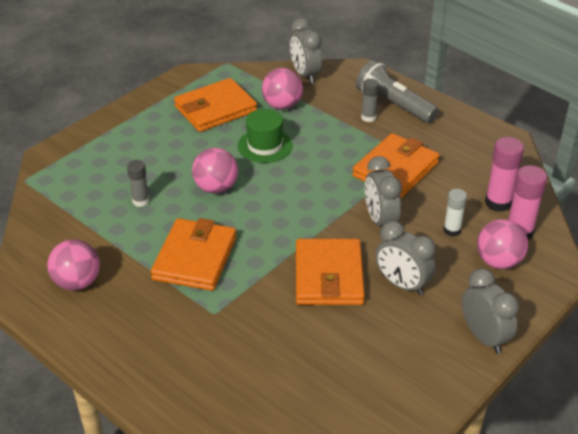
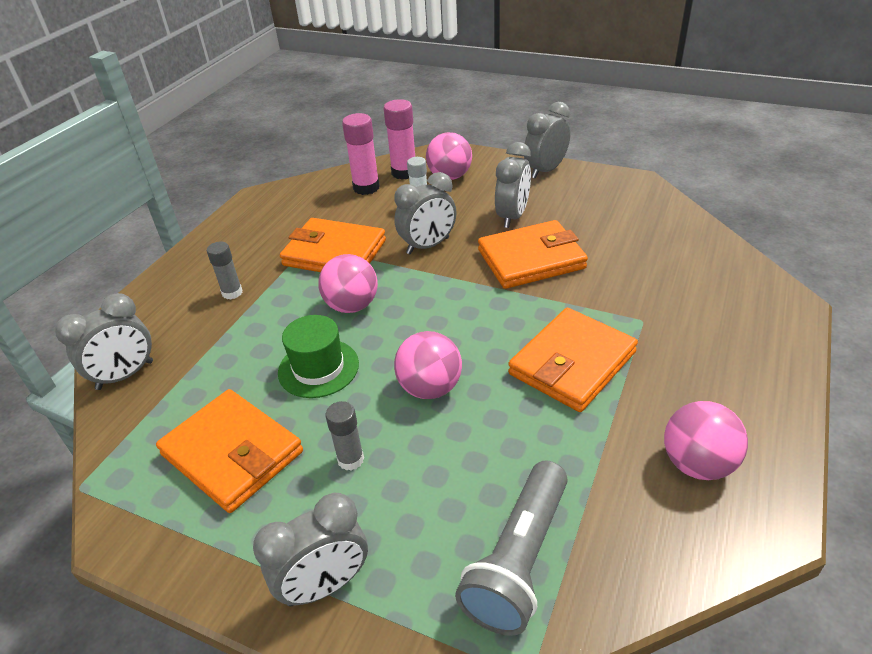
camera: 105 degrees left, 0 degrees up
(113, 130) = (325, 585): none -> grey clock
(140, 201) = (497, 461): grey glue stick -> grey glue stick (350, 459)
(195, 258) = (572, 363): orange wallet -> orange wallet turned 45 degrees counterclockwise
(282, 105) = (213, 378): pink ball -> pink ball (352, 306)
(394, 105) = (201, 278): grey flashlight -> grey flashlight (518, 559)

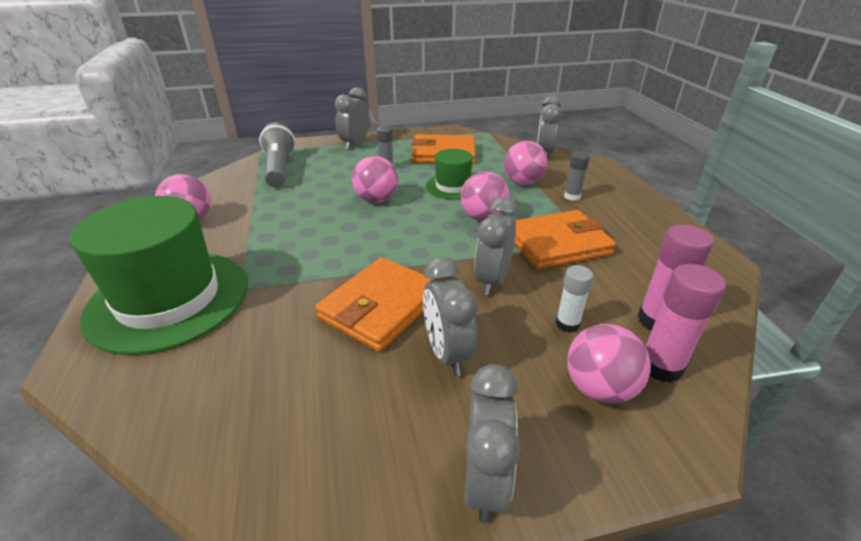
camera: 140 degrees right, 5 degrees down
(238, 336) = (522, 182): none -> pink ball
(572, 363) = (291, 240): orange wallet -> none
(717, 336) = (169, 299): none -> green hat

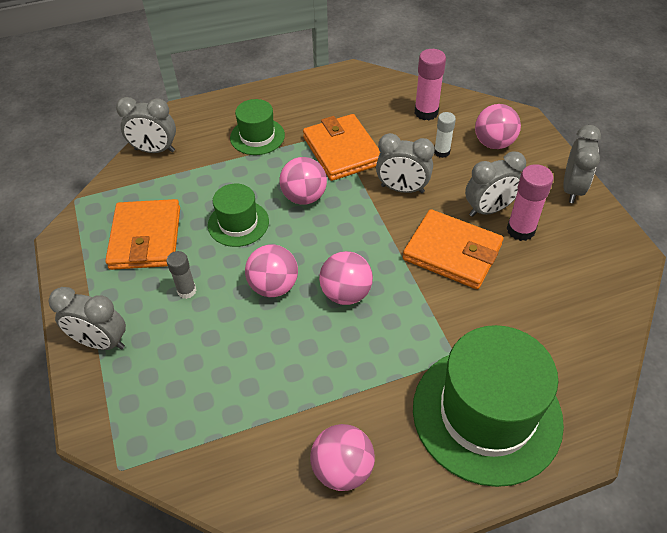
camera: 95 degrees left, 15 degrees up
(279, 168) = (186, 417): grey flashlight -> none
(485, 481) = (572, 189): grey clock -> grey clock turned 105 degrees clockwise
(522, 182) = (227, 169): pink ball -> pink ball (346, 293)
(572, 197) = (257, 136): grey glue stick -> green hat
(660, 366) = (467, 117): pink glue stick -> pink glue stick (520, 230)

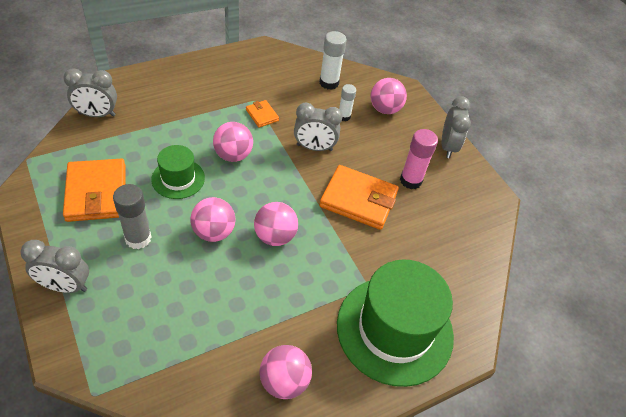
camera: 15 degrees left, 0 degrees up
(187, 291) = (138, 238): grey glue stick -> grey glue stick, size x1.57
(257, 136) = (188, 102): green hat -> none
(342, 151) = (262, 115): orange wallet -> orange wallet, size x0.48
(426, 112) = (329, 83): pink glue stick -> white glue stick
(489, 210) = (385, 164): grey clock -> none

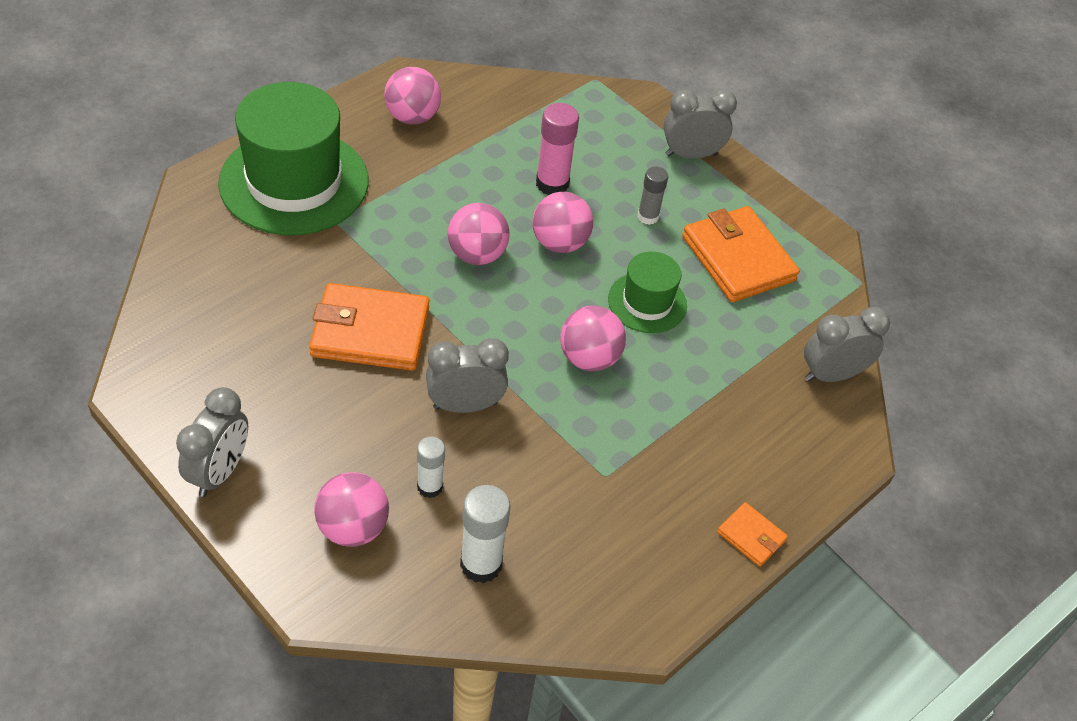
camera: 165 degrees right, 0 degrees up
(138, 238) = (648, 216): grey glue stick -> grey glue stick, size x0.64
(262, 115) = (578, 447): orange wallet -> orange wallet (751, 536)
(410, 180) = (288, 385): pink glue stick -> pink glue stick (552, 184)
(448, 146) = (219, 472): grey clock -> grey clock turned 150 degrees counterclockwise

